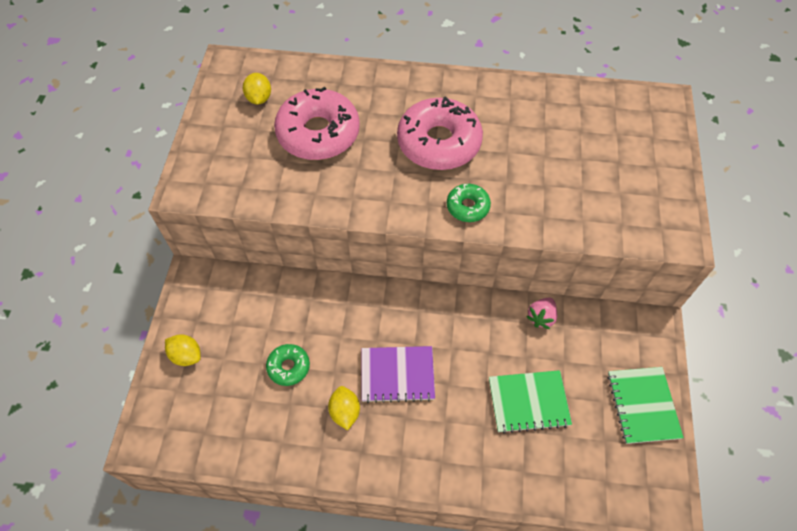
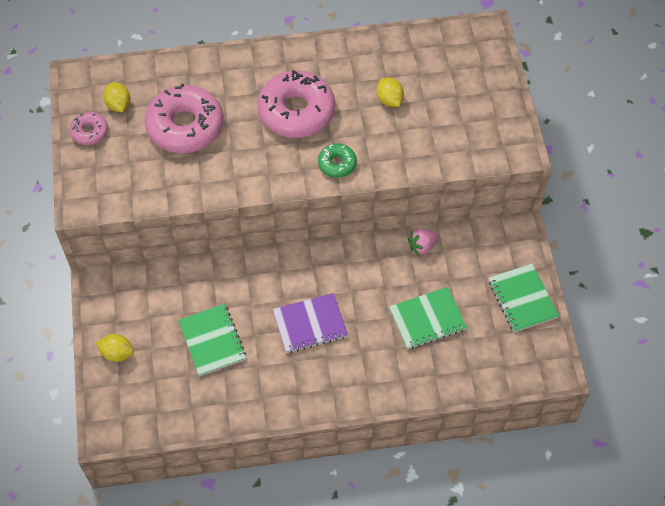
camera: 15 degrees left, 0 degrees up
(221, 118) = (90, 132): none -> pink donut
(288, 367) = (212, 341): green donut -> green notebook
(345, 412) = (273, 365): yellow lemon -> yellow lemon (389, 100)
(541, 317) = (422, 246): pink strawberry -> pink strawberry turned 45 degrees clockwise

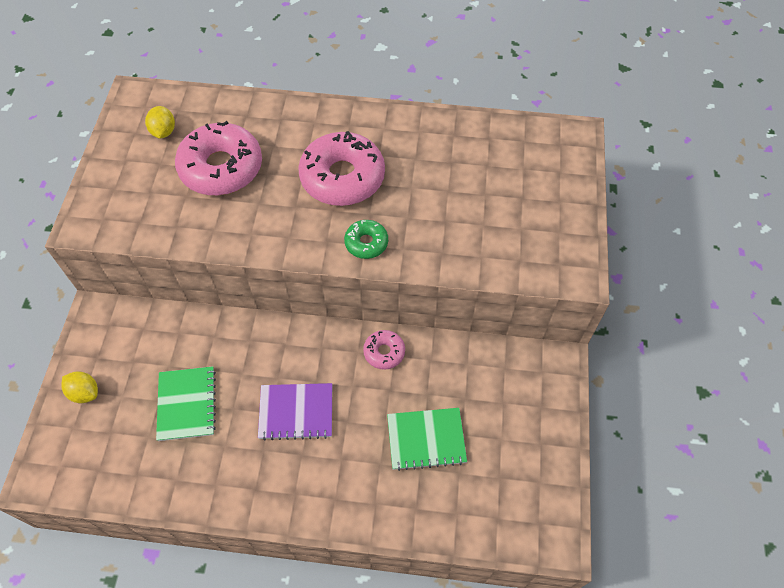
camera: 15 degrees right, 0 degrees up
(90, 132) = (123, 152): pink donut -> pink donut (384, 352)
(389, 100) = (446, 186): yellow lemon -> none
(422, 246) = (445, 354): pink strawberry -> none
(522, 299) = (540, 443): green notebook -> none

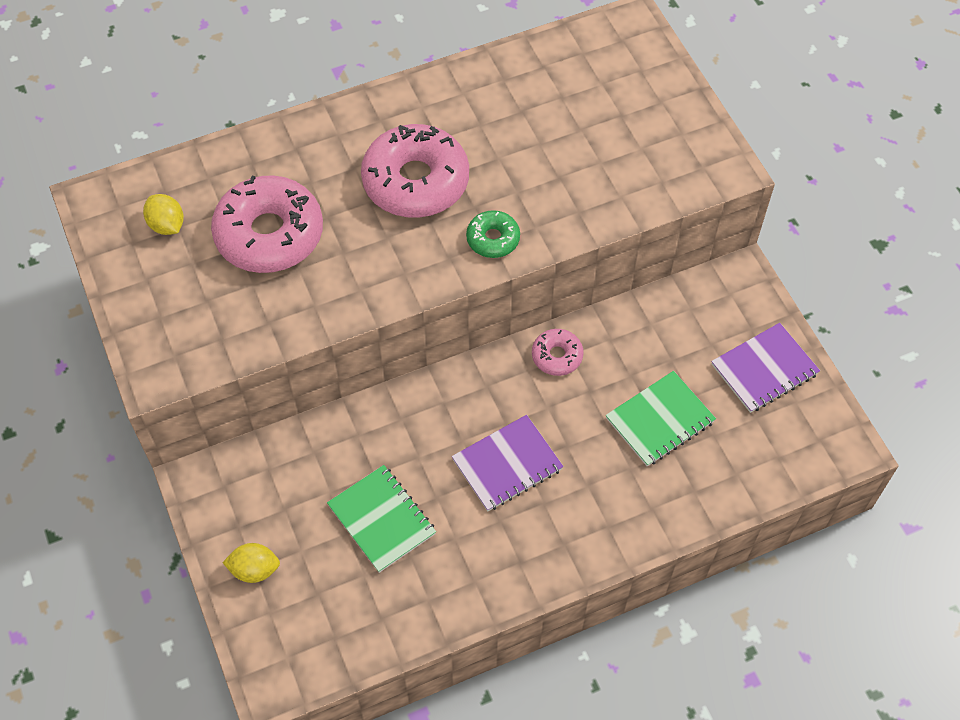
camera: 30 degrees left, 0 degrees up
(531, 443) = (764, 369): none -> purple notebook

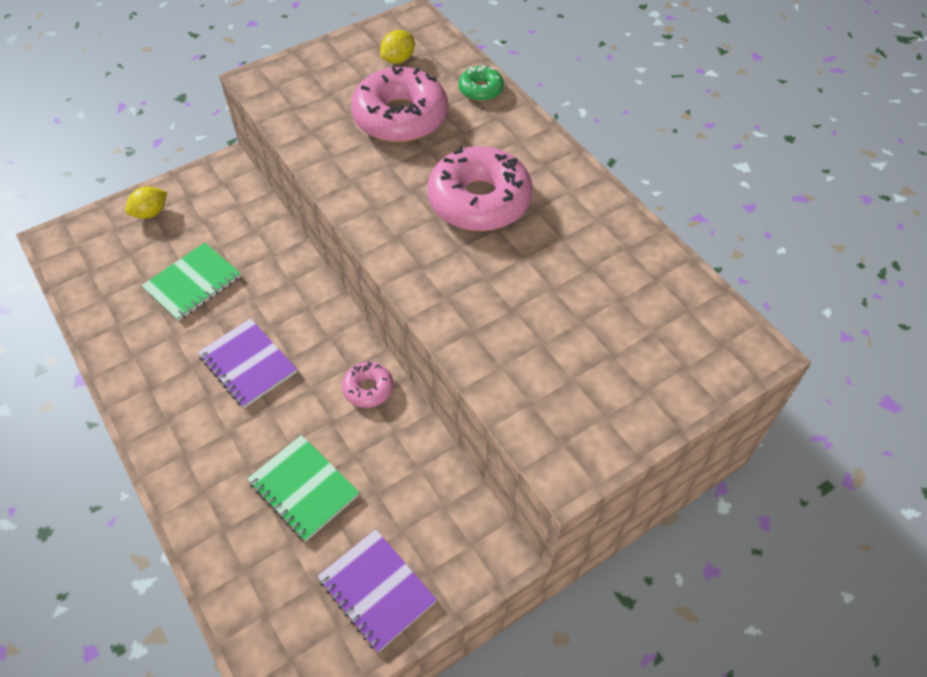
camera: 80 degrees right, 5 degrees down
(254, 569) = (151, 213): yellow lemon -> yellow lemon turned 60 degrees clockwise
(493, 239) = (424, 266): green donut -> green donut (481, 89)

